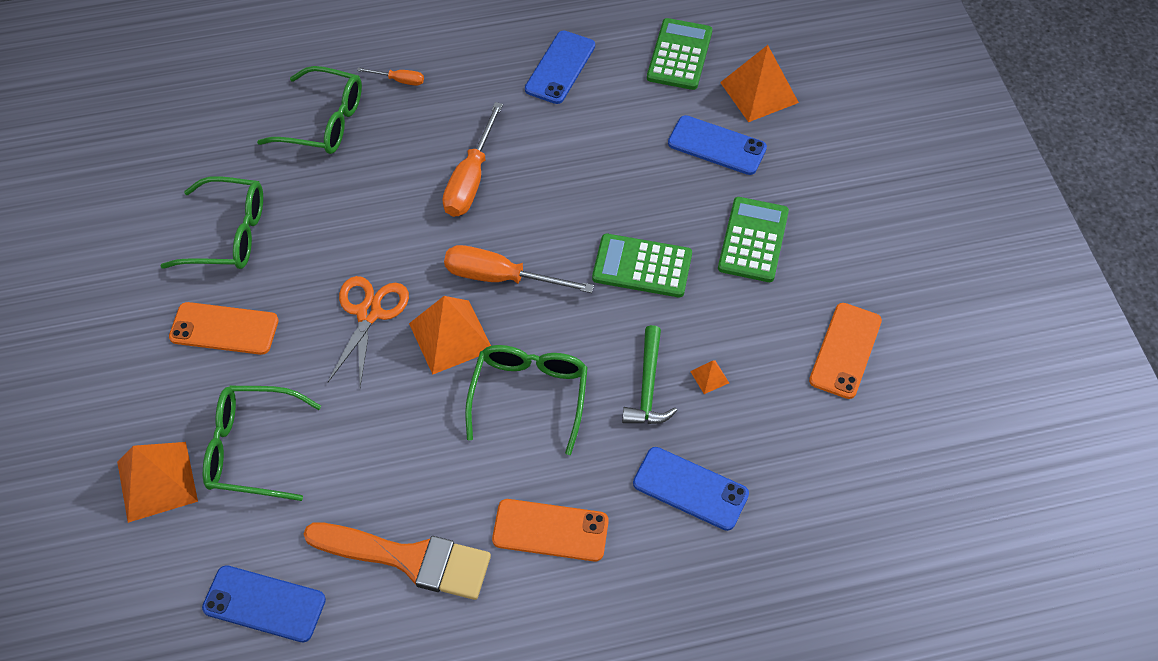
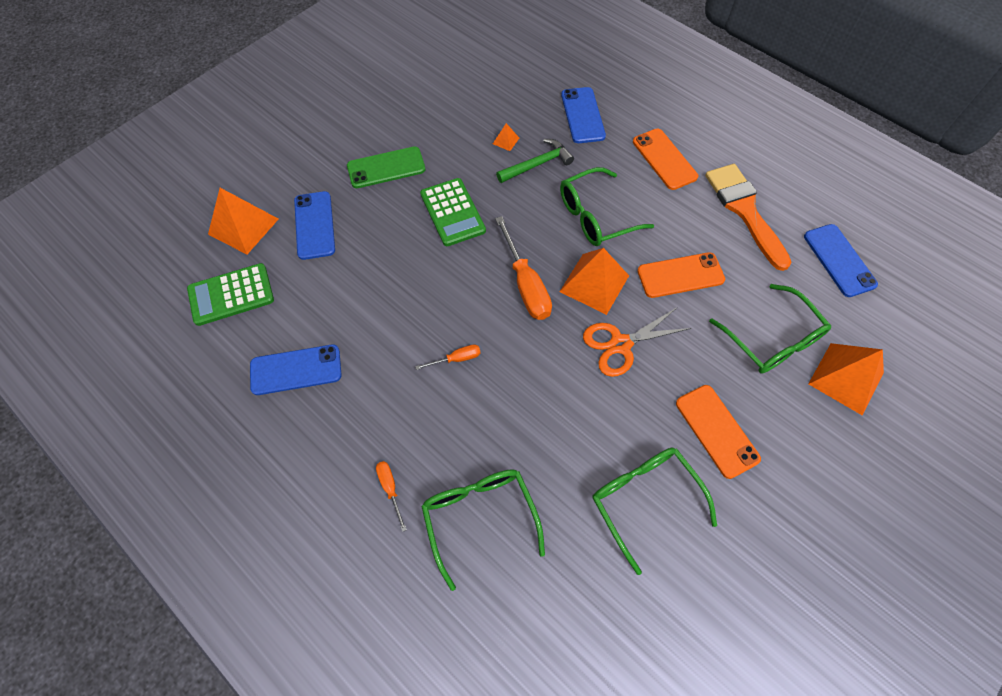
camera: 125 degrees left, 5 degrees up
(471, 179) = (456, 359): orange screwdriver -> orange screwdriver, size x0.50
(753, 240) = (386, 168): green calculator -> green phone
(845, 350) = (436, 92): orange phone -> orange phone (680, 275)

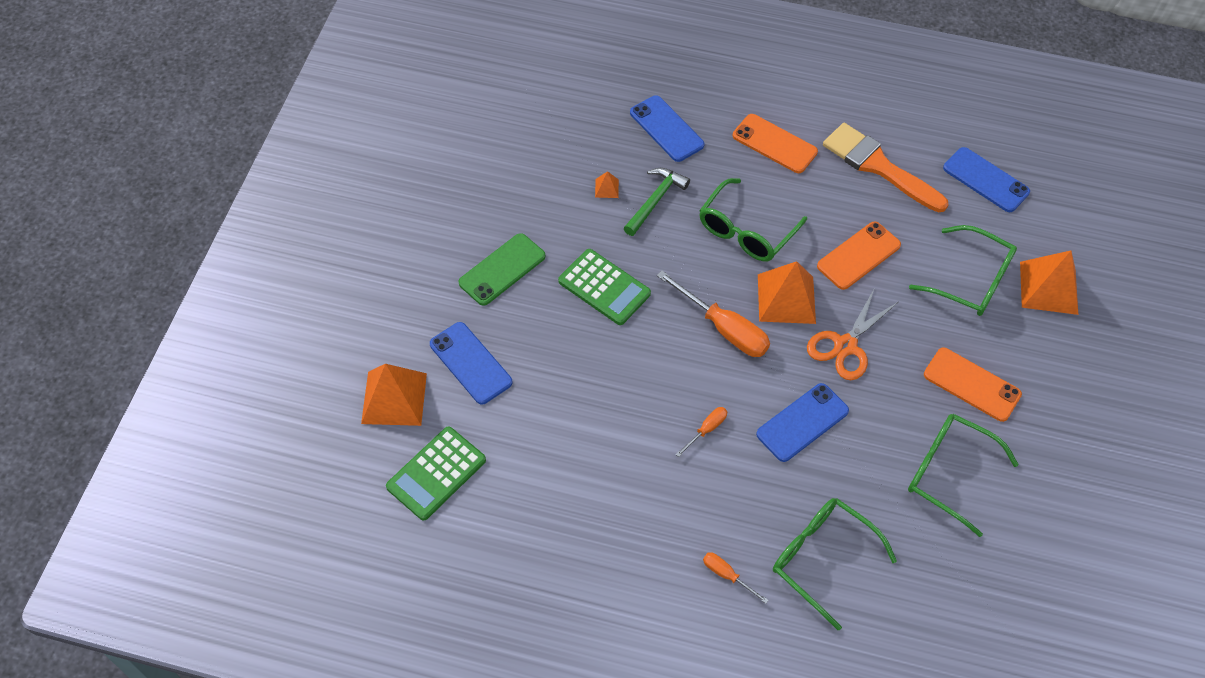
camera: 30 degrees left, 5 degrees down
(296, 370) = (559, 514): blue phone -> blue phone (802, 422)

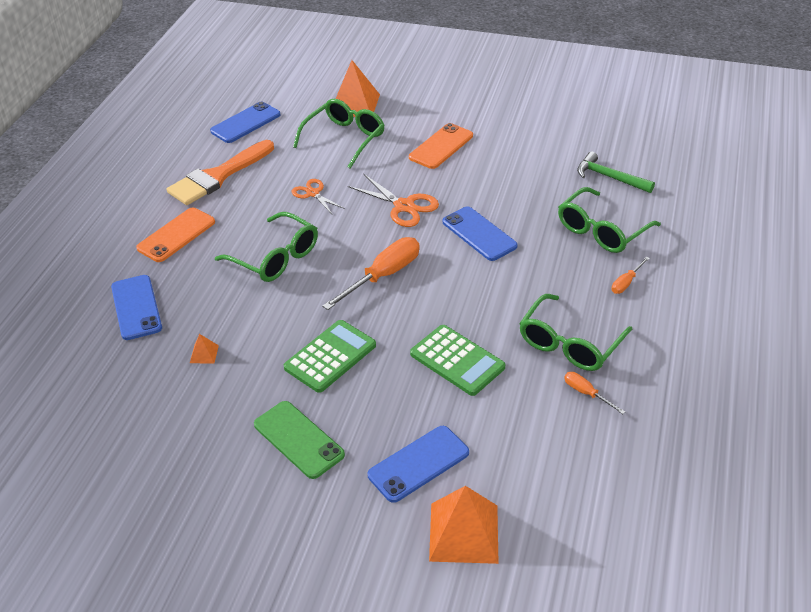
camera: 85 degrees left, 15 degrees down
(436, 473) = (554, 488): green calculator -> green calculator (457, 360)
(655, 200) = (227, 318): green hammer -> green hammer (609, 177)
(666, 129) = (136, 307): blue phone -> blue phone turned 75 degrees counterclockwise
(706, 430) = (489, 290): orange screwdriver -> orange screwdriver (586, 393)
(786, 298) = (354, 236): orange pyramid -> none
(858, 256) = (313, 193): orange phone -> orange scissors
(949, 474) = (519, 163): green glasses -> green glasses (570, 343)

